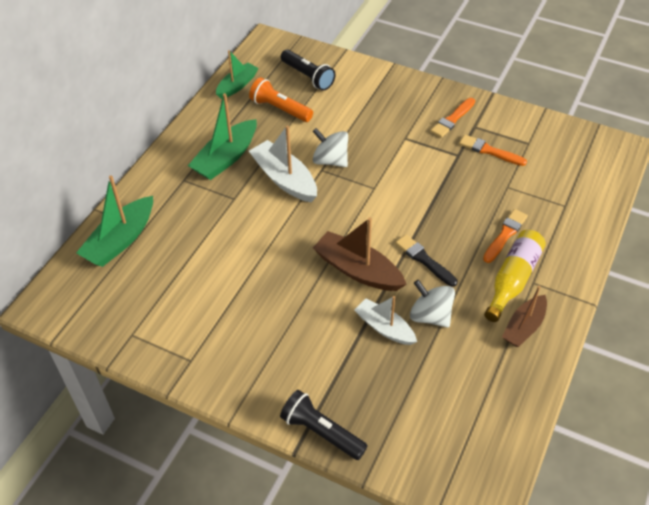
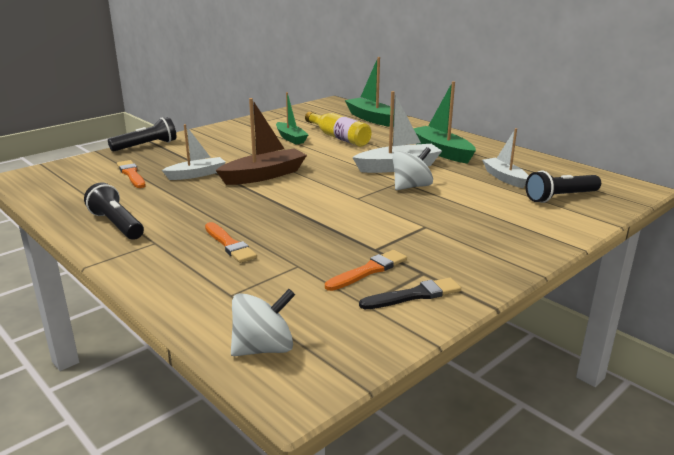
camera: 110 degrees right, 25 degrees down
(237, 85) = (550, 167): green boat -> green boat (291, 138)
(280, 109) = (504, 178): orange flashlight -> white boat
(424, 260) = (244, 201): black brush -> black brush (413, 295)
(430, 316) = (184, 191): white spinning top -> white spinning top (263, 348)
(452, 119) = (445, 261): orange brush -> orange brush (131, 174)
(513, 280) = (171, 233): yellow bottle -> yellow bottle (338, 137)
(524, 327) = (116, 224): brown boat -> black flashlight

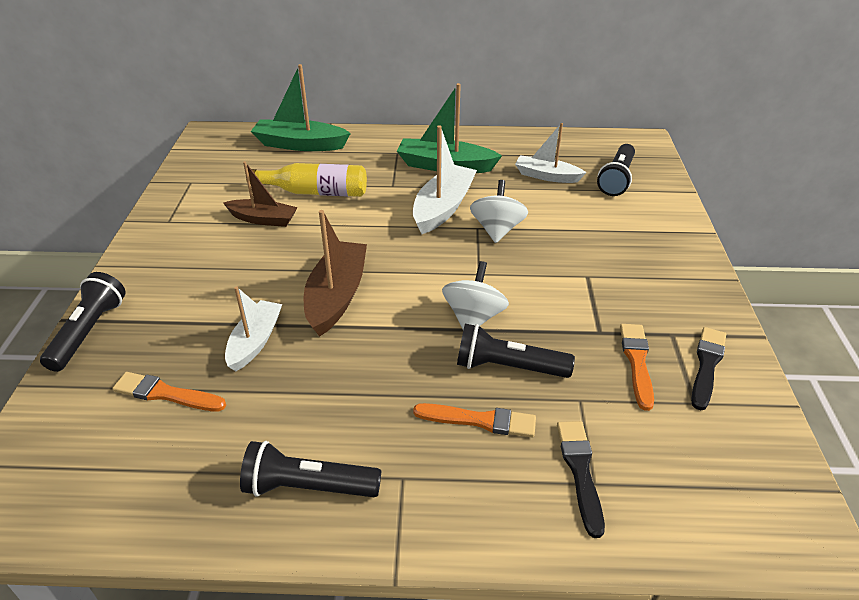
camera: 45 degrees left, 15 degrees up
(233, 287) = (580, 472): none -> black brush
(263, 348) = (721, 519): white spinning top -> white spinning top (473, 317)
(288, 235) = (508, 367): none -> black flashlight
(291, 138) = (263, 219): green boat -> brown boat

